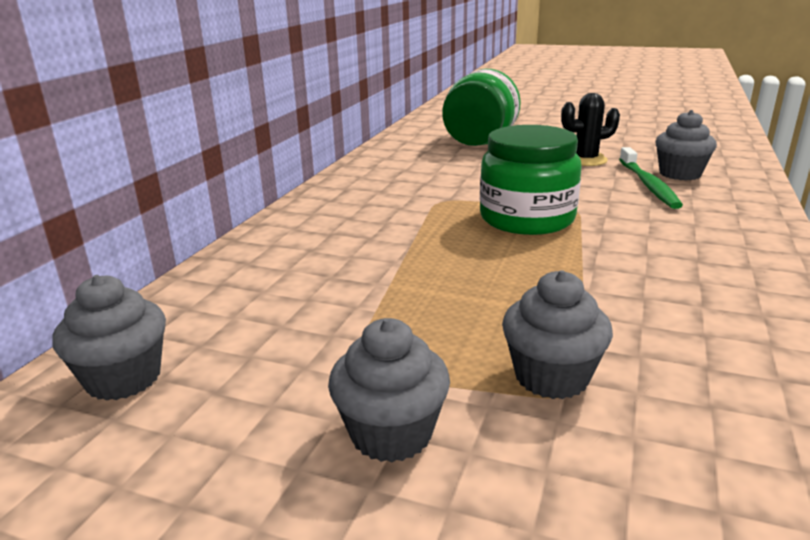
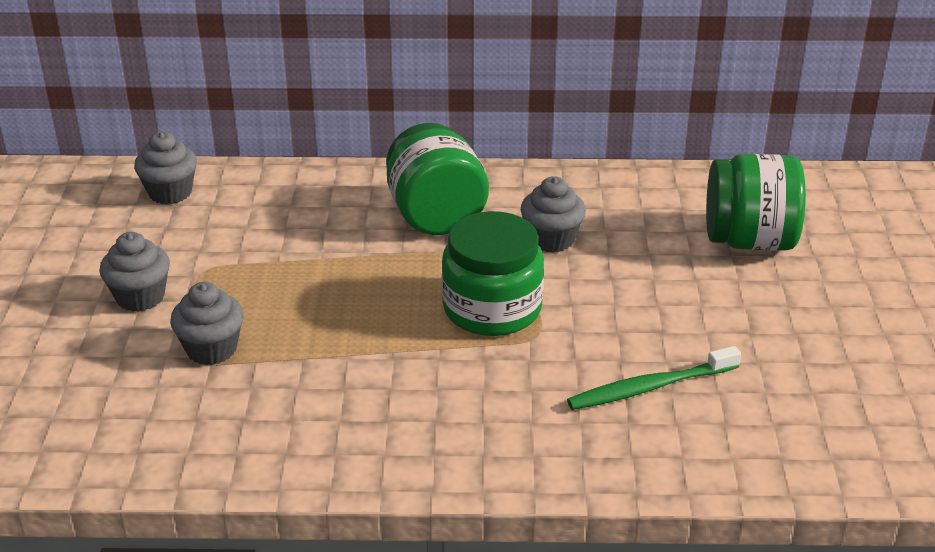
camera: 70 degrees right, 10 degrees up
(360, 223) = (436, 216): none -> green jar
(585, 160) = (724, 333): black cactus -> none
(680, 174) = (711, 414): grey cupcake -> grey cupcake (551, 239)

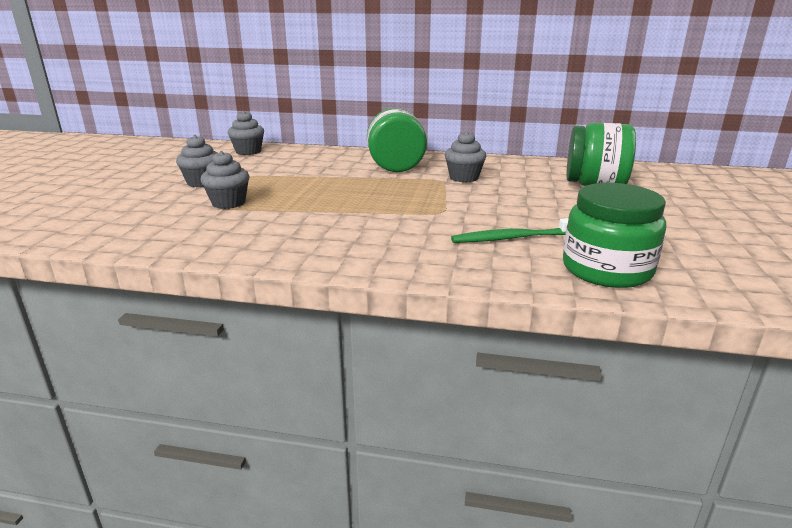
camera: 10 degrees right, 10 degrees down
(492, 308) = (415, 199): green jar -> green jar (606, 269)

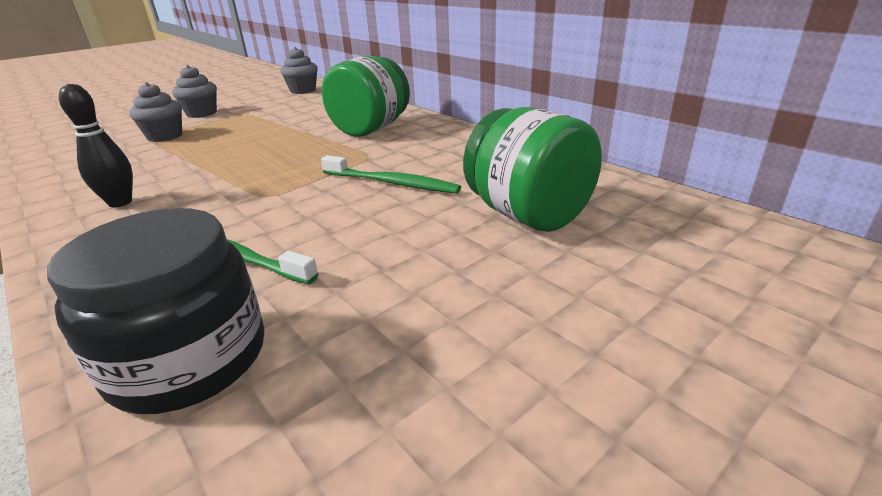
camera: 40 degrees right, 5 degrees up
(349, 242) = (120, 202): none -> black bowling pin
(464, 178) = (398, 159): grey cupcake -> none
(496, 189) = (392, 183): none -> green toothbrush
(606, 269) = (189, 359): green jar -> black jar

